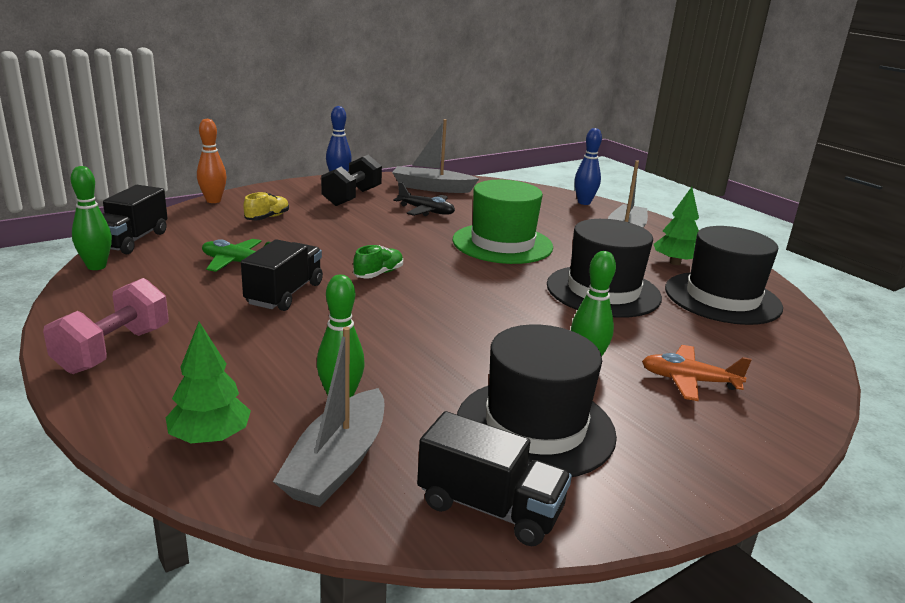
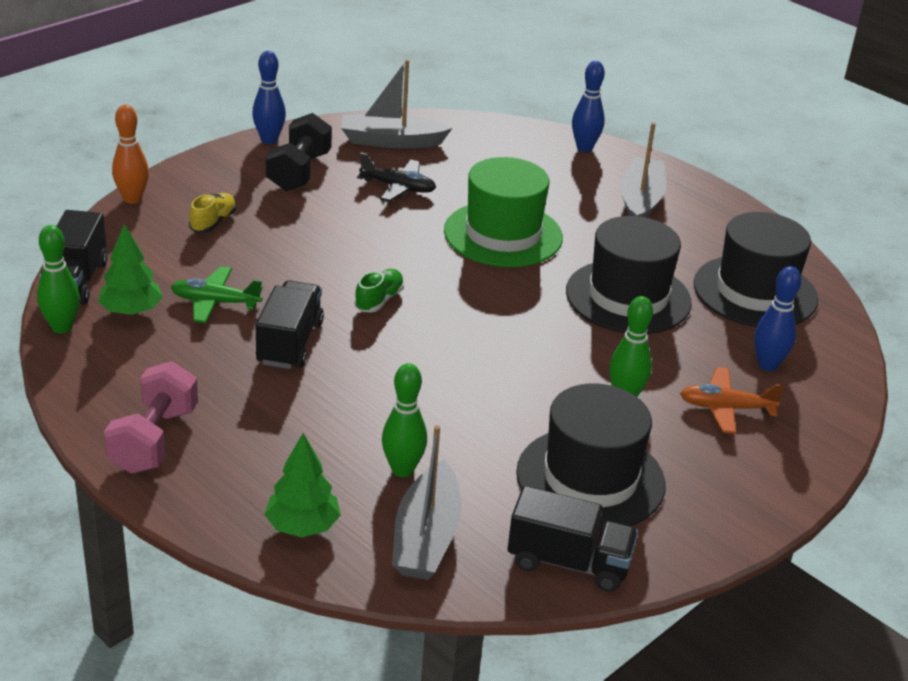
camera: 10 degrees left, 10 degrees up
(675, 263) = (701, 243): green tree -> green tree (131, 311)
(733, 351) = (767, 365): none -> blue bowling pin

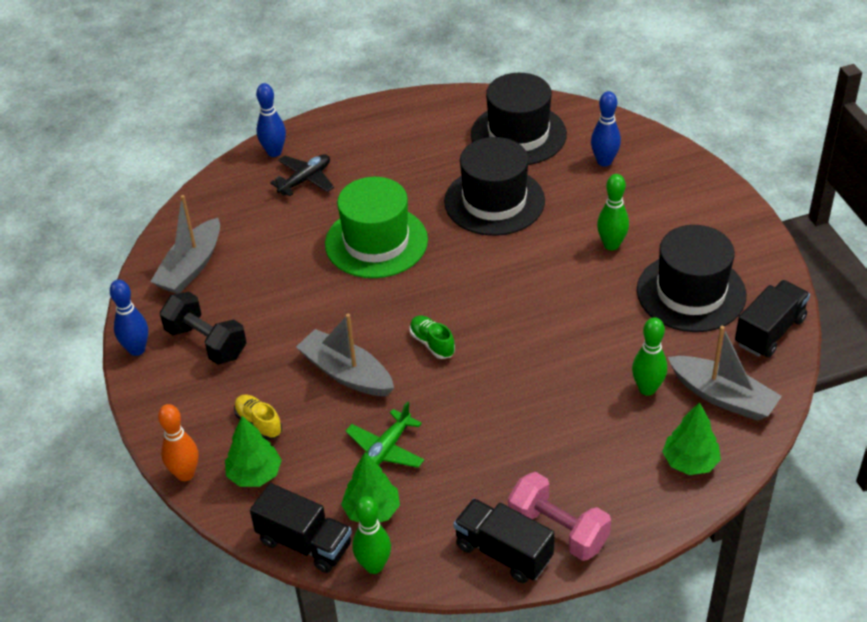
camera: 60 degrees left, 10 degrees up
(148, 235) = (255, 474): none -> green tree
(290, 343) = (466, 414): black truck -> black truck (503, 552)
(398, 187) = (270, 284): black plane -> black plane (305, 180)
(640, 201) = (371, 149): grey boat -> grey boat (346, 373)
(726, 408) = (642, 200): orange plane -> none

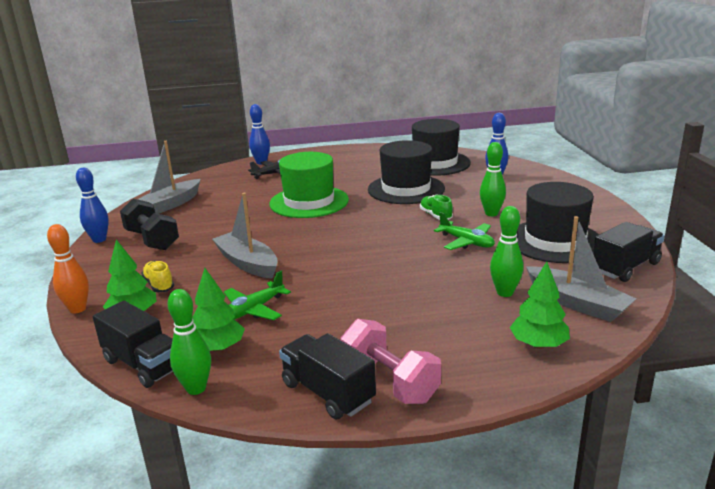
camera: 10 degrees right, 20 degrees down
(432, 343) = (325, 253): green shoe -> green shoe (435, 216)
(591, 305) = (466, 242): none -> green plane

